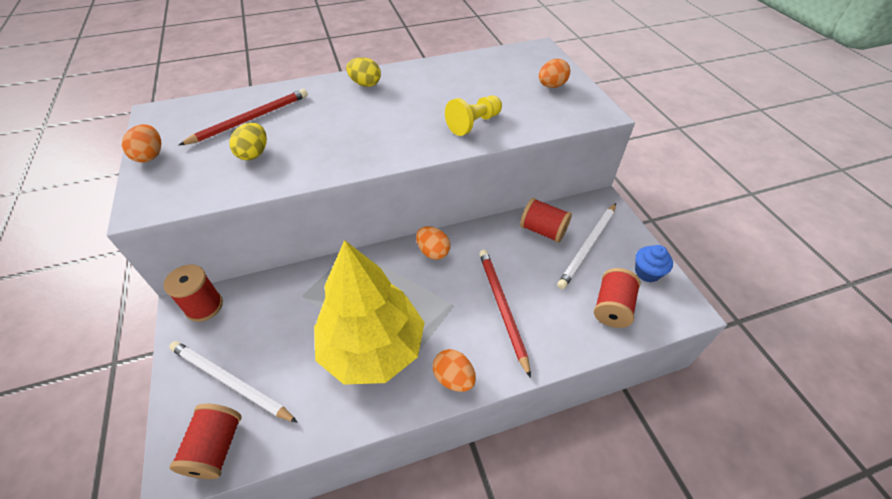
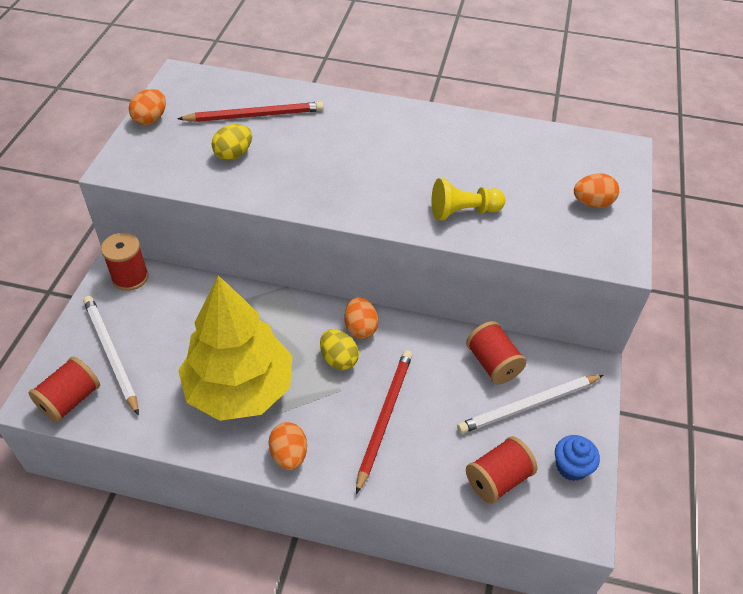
camera: 30 degrees right, 0 degrees up
(365, 84) = (389, 119): yellow egg -> yellow egg (339, 359)

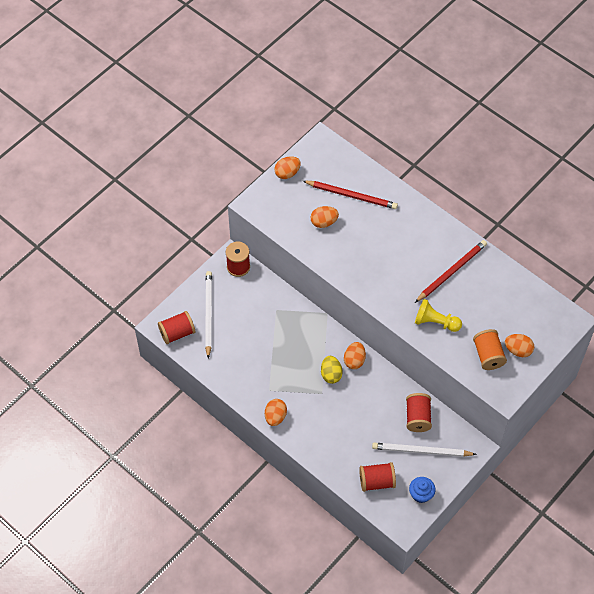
camera: 30 degrees right, 10 degrees up
(233, 154) = (324, 222): yellow egg -> orange egg
(239, 388) = (268, 367): yellow tree -> none
(384, 417) = (337, 420): red pencil -> red pencil (451, 272)
(561, 223) = (488, 355): none -> orange spool

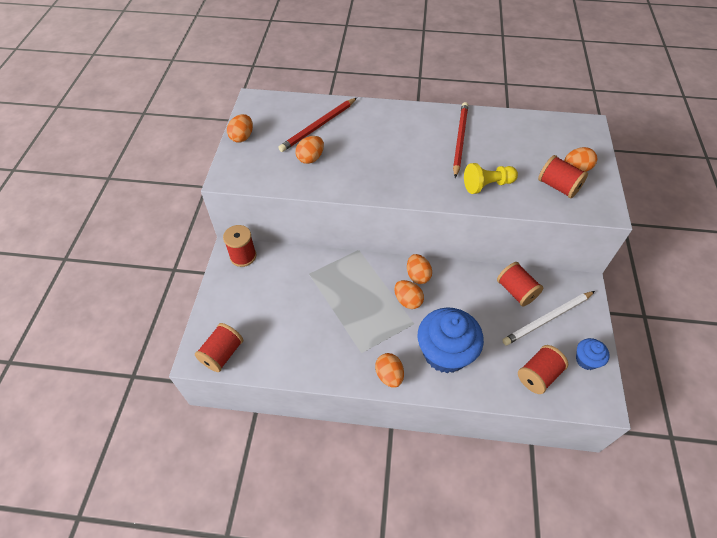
camera: 35 degrees left, 5 degrees down
(208, 314) = (243, 315): white pencil -> none
(326, 427) = (445, 353): none -> blue cupcake
(331, 374) = (407, 301): yellow egg -> orange egg
(351, 196) = (318, 126): red pencil -> red pencil turned 150 degrees clockwise
(488, 355) = (558, 186): orange spool -> red spool

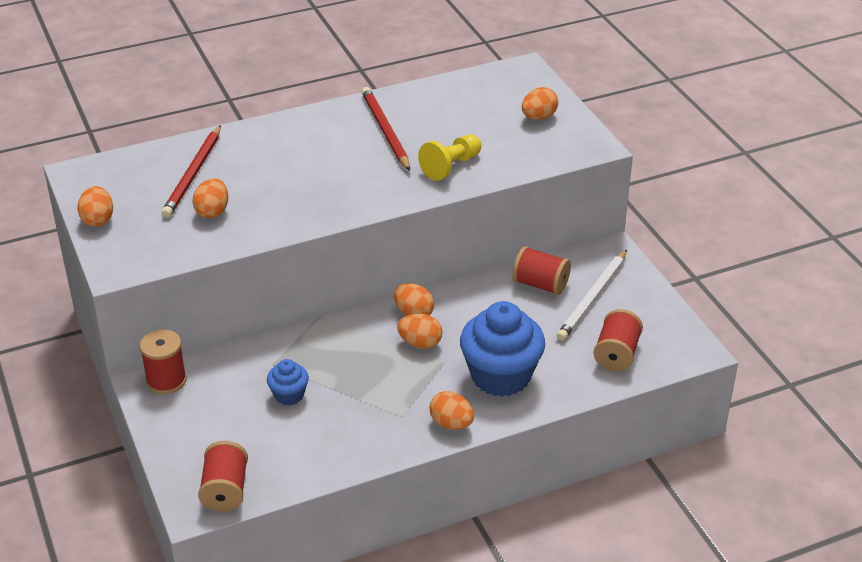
camera: 30 degrees left, 15 degrees down
(558, 186) = (530, 141): red spool -> none
(586, 360) = (658, 319): blue cupcake -> blue cupcake (289, 395)

